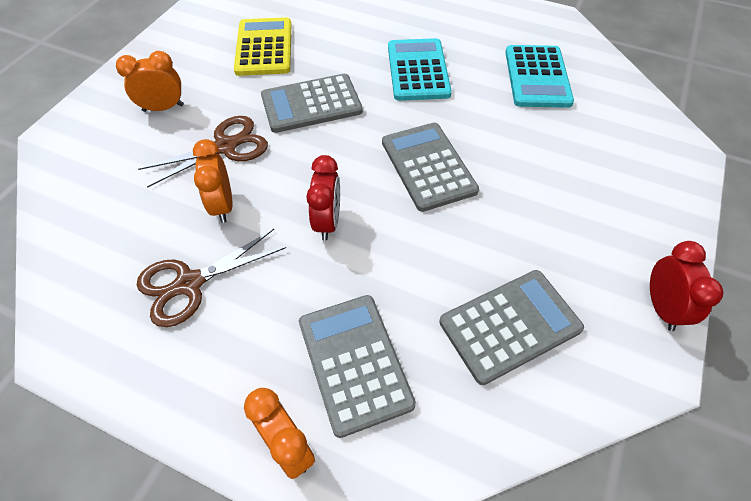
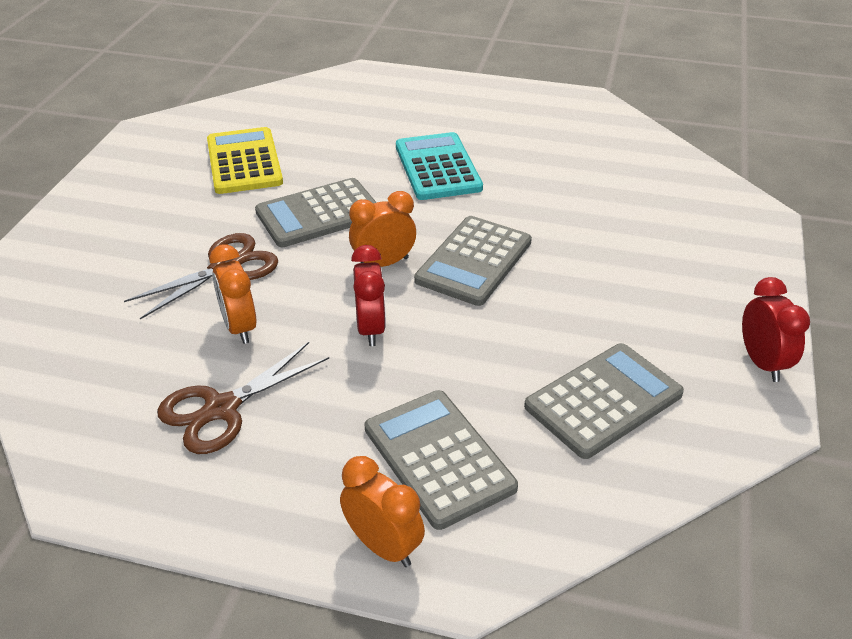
camera: 10 degrees left, 15 degrees down
(163, 108) = (135, 236): orange clock -> orange clock (383, 263)
(428, 166) = (474, 261): grey calculator -> grey calculator turned 120 degrees counterclockwise
(537, 77) = (577, 161): turquoise calculator -> none

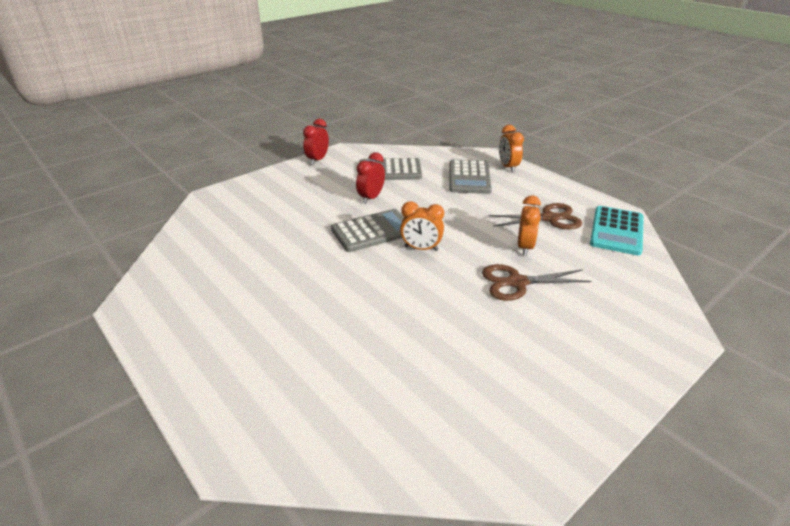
camera: 145 degrees left, 5 degrees down
(244, 162) = (454, 373): yellow calculator -> none
(319, 214) = (431, 295): grey calculator -> none
(371, 328) = (457, 222): red clock -> red clock (371, 198)
(437, 167) = (316, 296): turquoise calculator -> turquoise calculator (617, 231)

